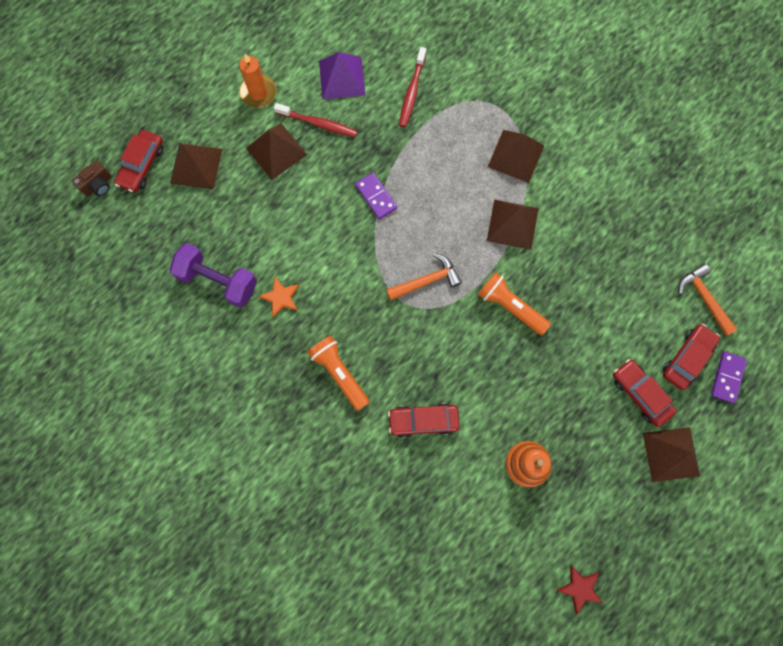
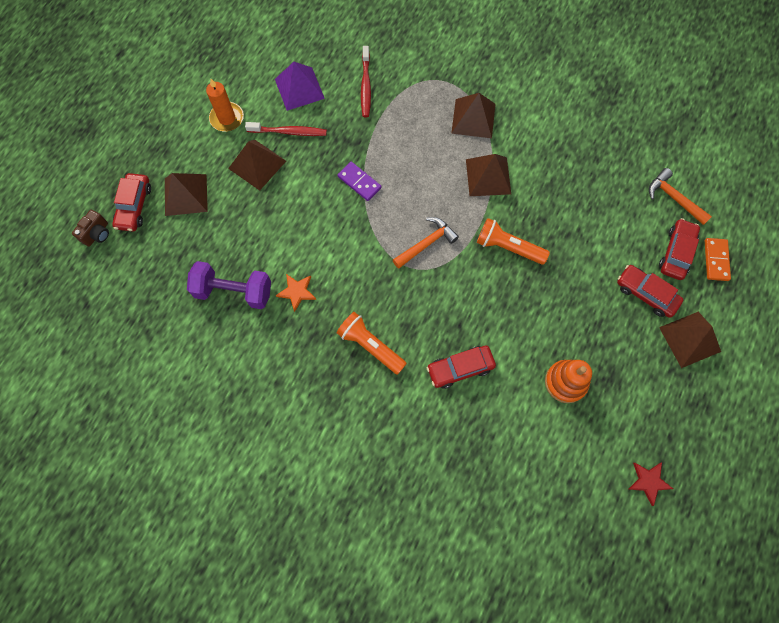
camera: 15 degrees left, 5 degrees down
(727, 377) = (716, 260): purple domino -> orange domino

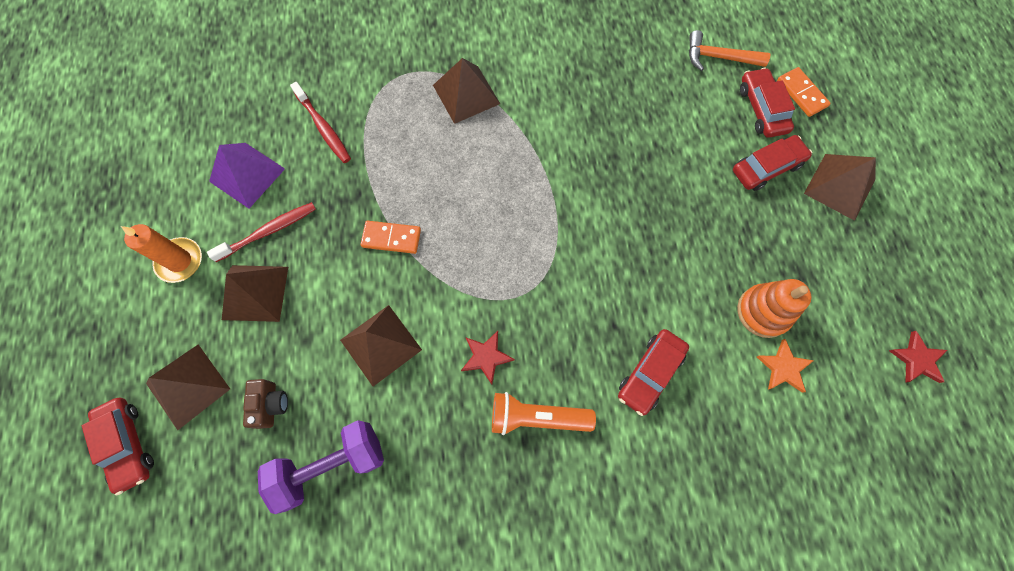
camera: 35 degrees left, 0 degrees up
(97, 234) = (98, 514): brown camera -> brown camera (271, 405)
(297, 292) = (408, 412): orange star -> orange star (783, 367)
(359, 182) = (391, 238): purple domino -> orange domino
(365, 291) = (486, 357): none -> red star
(426, 243) = (514, 259): orange hammer -> none
(488, 176) = (526, 146): brown pyramid -> brown pyramid (381, 345)
(508, 247) = (601, 207): orange flashlight -> none
(646, 294) = (766, 168): red car -> red car turned 150 degrees clockwise

